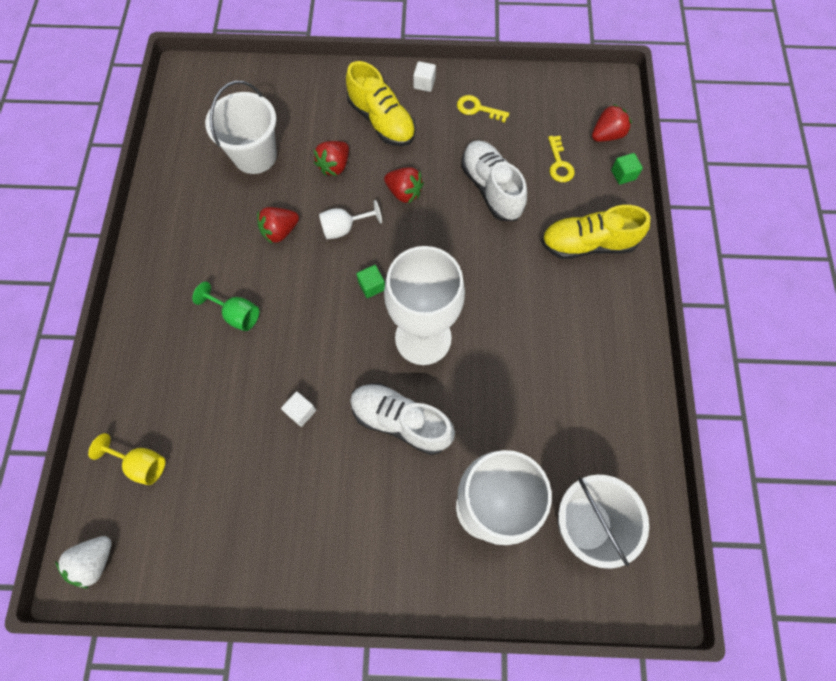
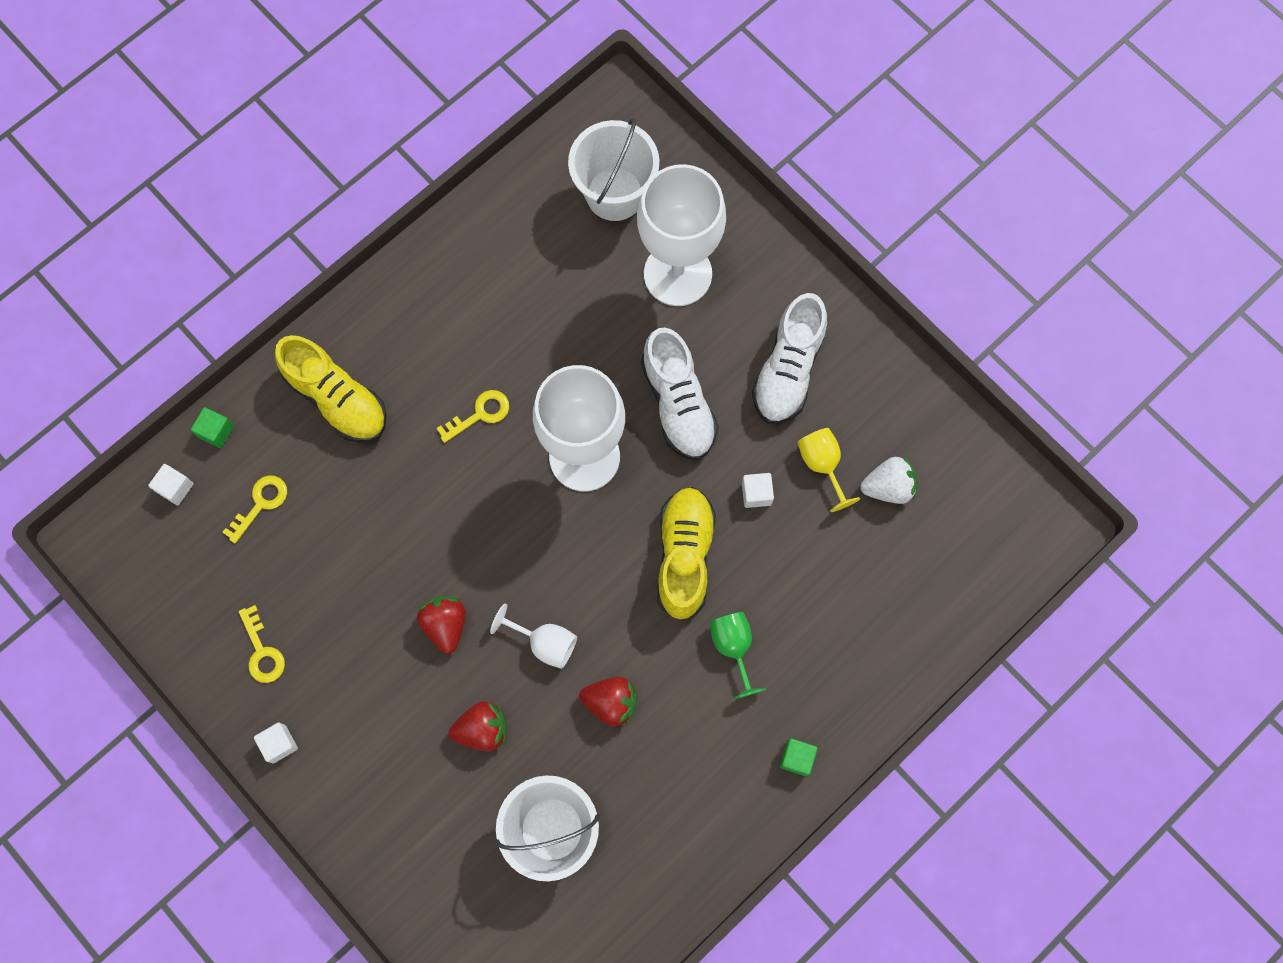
camera: 135 degrees left, 5 degrees up
(95, 561) = (1033, 527): white strawberry -> white strawberry (888, 487)
(141, 464) = (935, 577): yellow goblet -> yellow goblet (822, 465)
(371, 286) = (579, 553): green cube -> green cube (796, 758)
(382, 121) = (376, 739): yellow shoe -> yellow shoe (684, 556)
(491, 188) = (357, 543): white shoe -> white shoe (788, 369)
(506, 306) = (480, 414): none -> yellow key
(607, 135) = (175, 488): red strawberry -> white cube

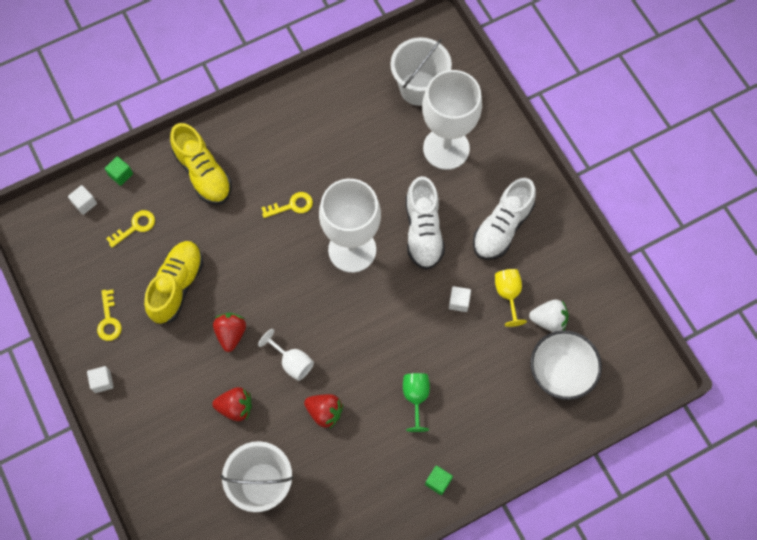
camera: 15 degrees right, 5 degrees down
(684, 556) = (400, 330): yellow shoe -> yellow shoe (177, 286)
(924, 558) = (560, 373): none -> white bowl

